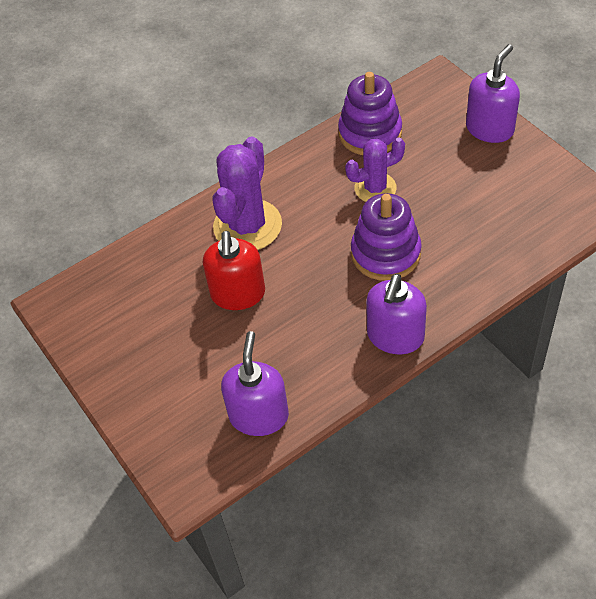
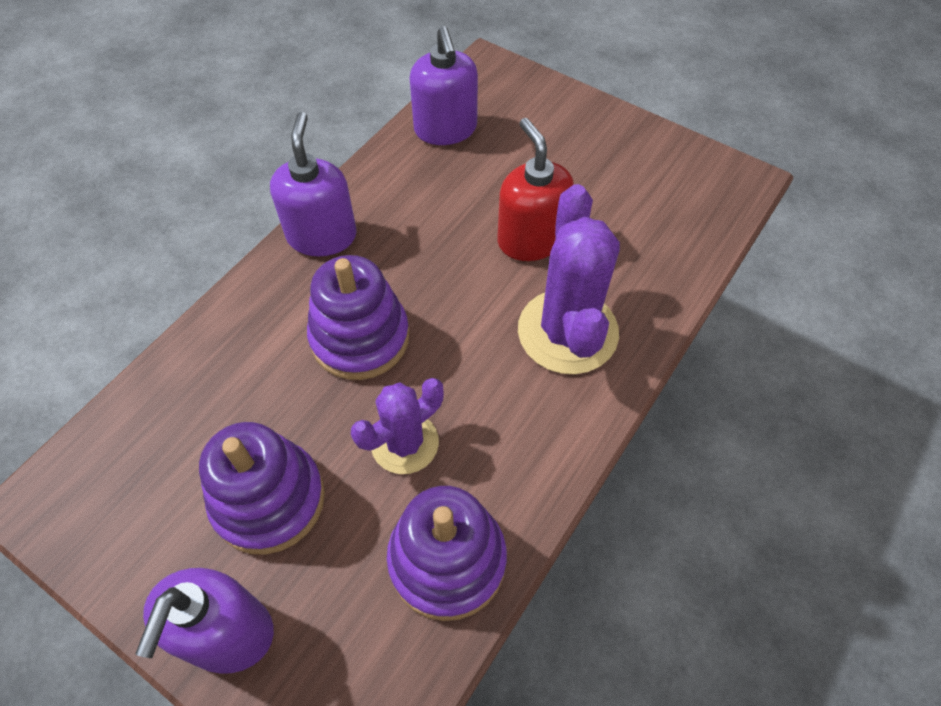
camera: 155 degrees right, 5 degrees up
(461, 178) = (269, 499): none -> purple stacking toy

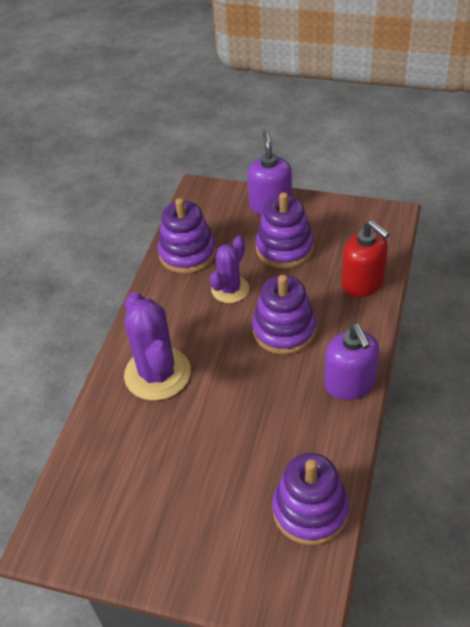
camera: 165 degrees right, 10 degrees down
(445, 129) = (310, 510): purple soap dispenser -> purple stacking toy
(531, 239) = (201, 429): red soap dispenser -> red soap dispenser (363, 283)

